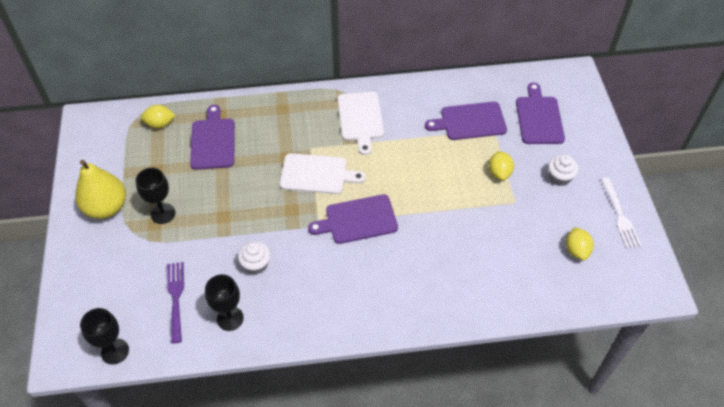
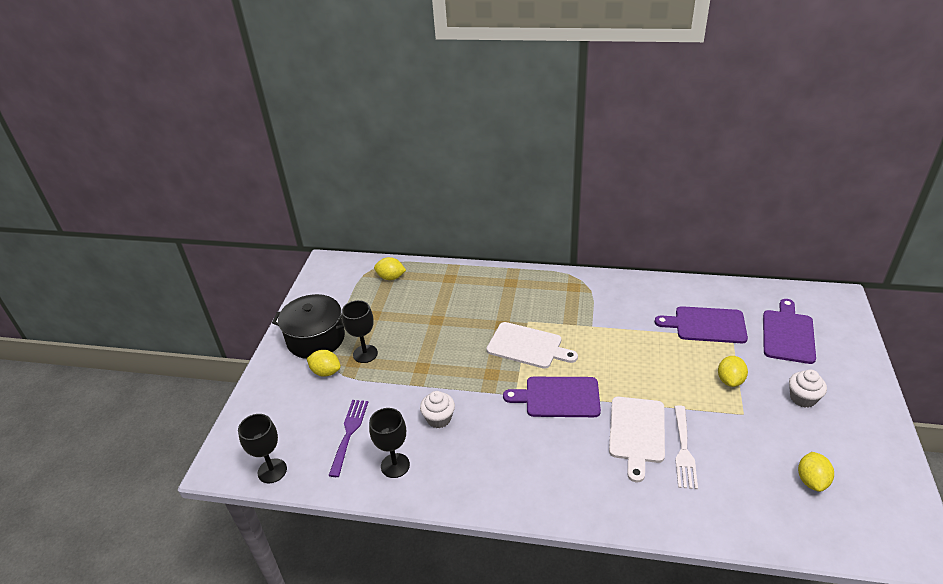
camera: 20 degrees right, 15 degrees down
(106, 207) = (316, 339): yellow pear -> black pot
(130, 241) = (326, 372): none -> yellow lemon
(213, 141) = (434, 300): purple cutting board -> none
(360, 119) = (587, 304): white cutting board -> white cutting board (637, 432)
(620, 216) = (875, 454): white fork -> white fork (683, 450)

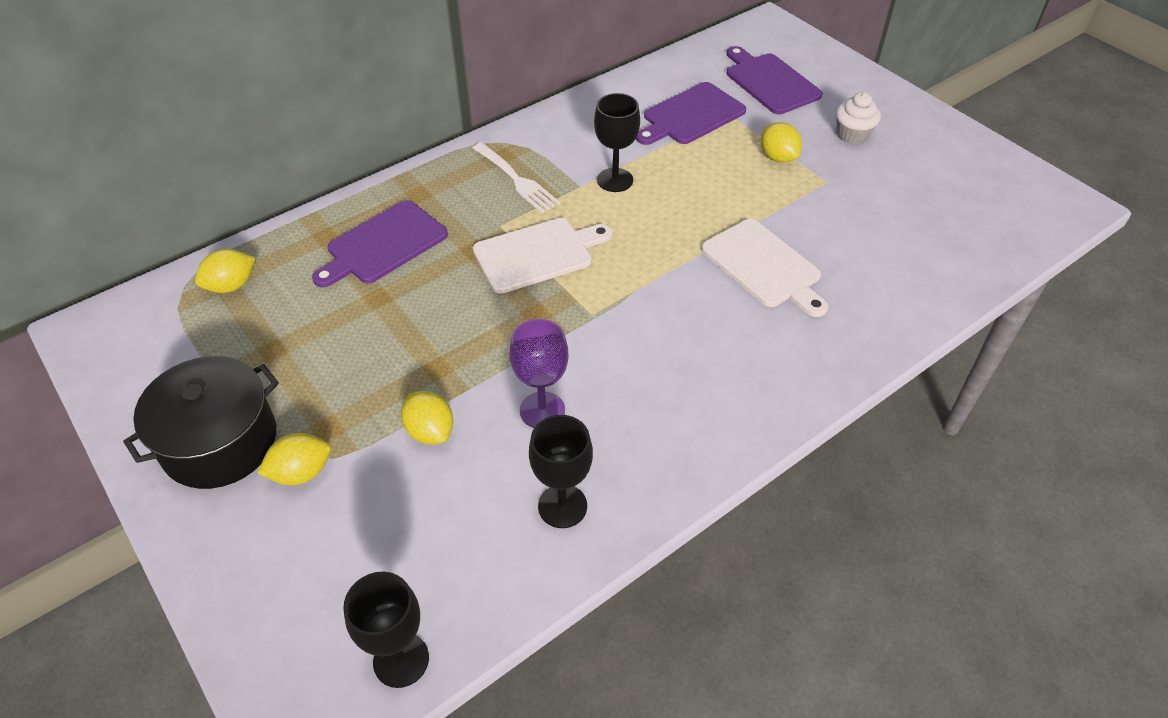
camera: 50 degrees left, 10 degrees up
(349, 433) = (448, 520): purple fork -> none
(365, 354) = (330, 407): black goblet -> black goblet (615, 180)
(439, 418) = (542, 410): white cupcake -> purple goblet
(558, 397) = (644, 286): purple cutting board -> purple cutting board (383, 245)
(683, 450) = (823, 252): white fork -> white fork (516, 180)
(811, 480) = (945, 204): yellow lemon -> yellow lemon (430, 431)

